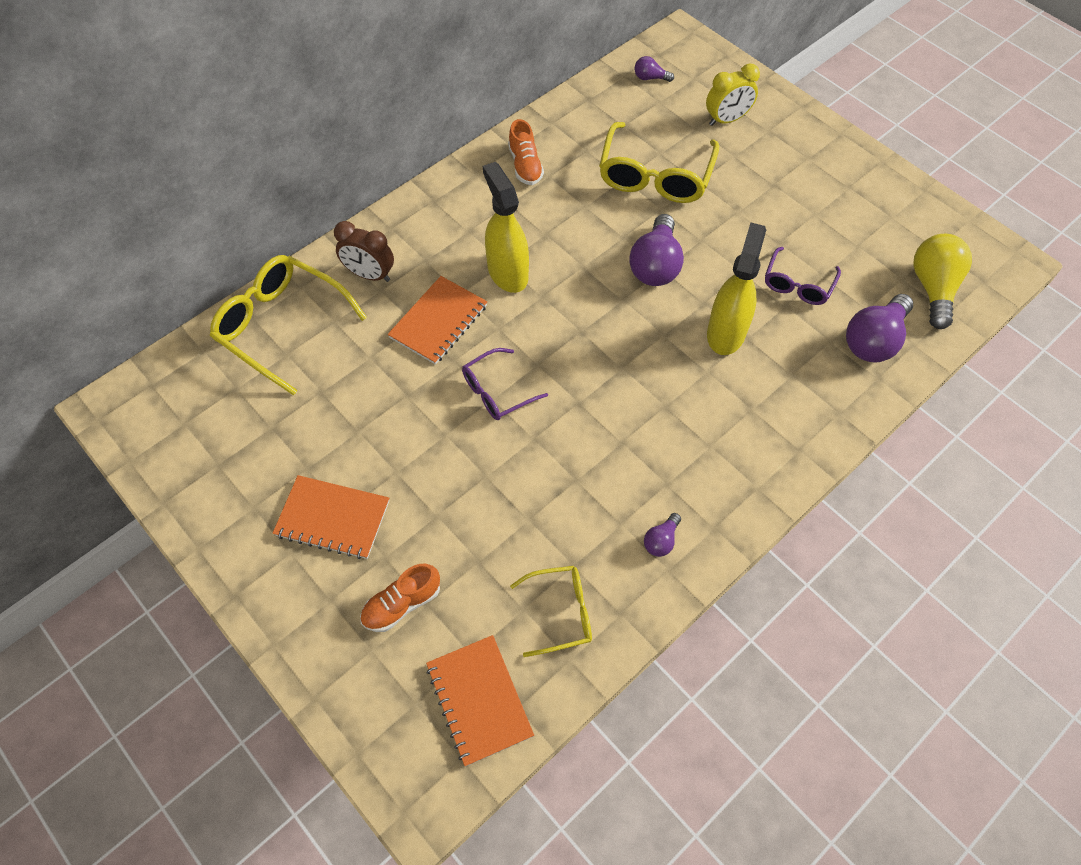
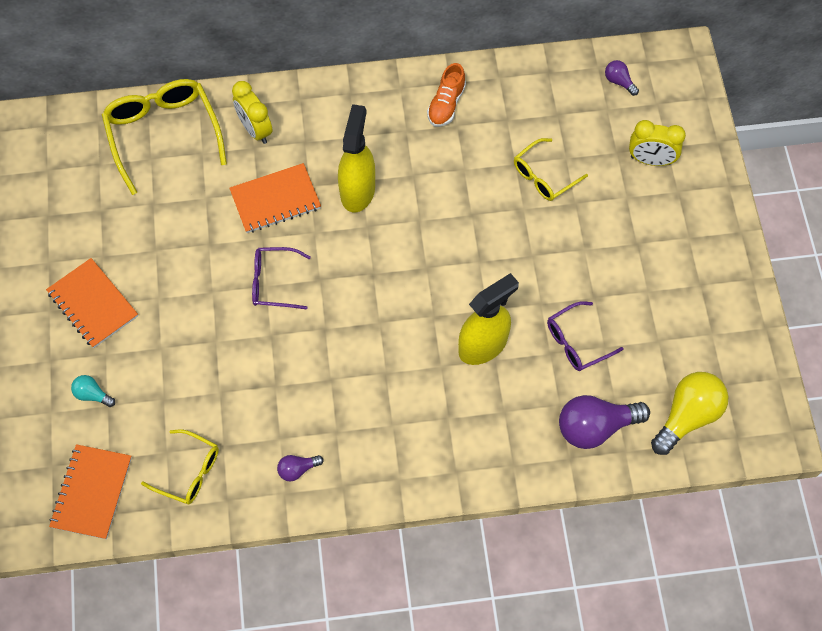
camera: 35 degrees right, 5 degrees up
(370, 275) = (255, 130): brown clock -> yellow clock
(402, 604) = (92, 395): orange shoe -> turquoise light bulb
(655, 176) = (544, 176): yellow glasses -> yellow glasses, size x0.57
(655, 265) = (476, 255): purple light bulb -> none

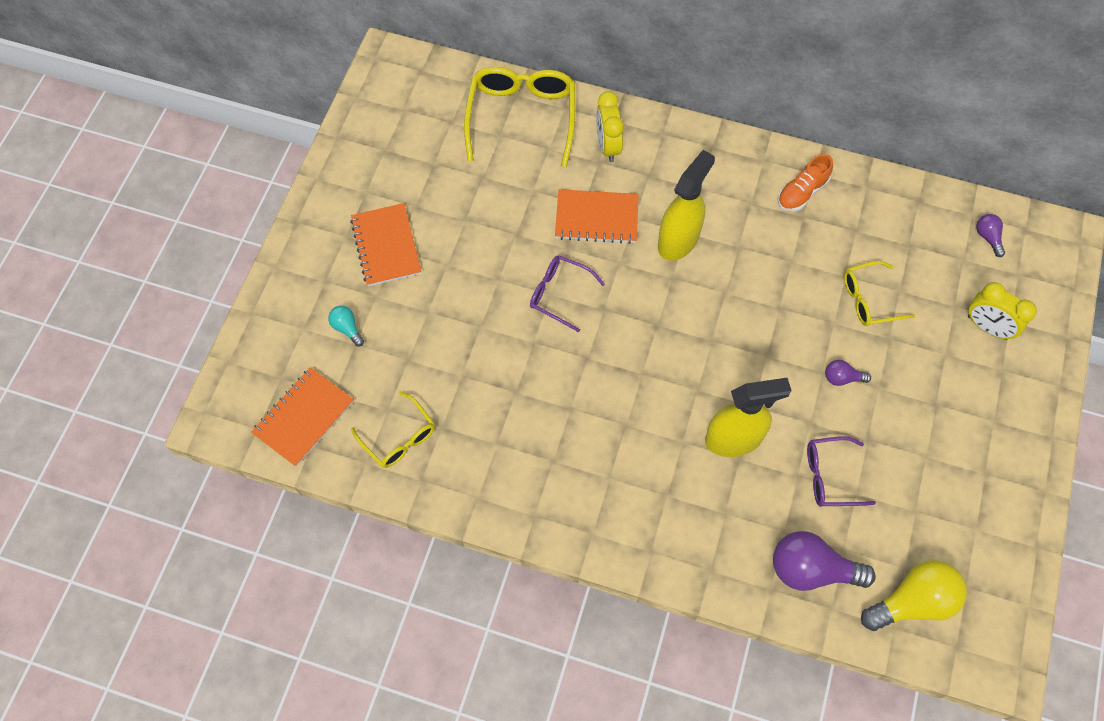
camera: 25 degrees right, 0 degrees up
(297, 469) = (500, 480): purple light bulb -> purple light bulb (842, 378)

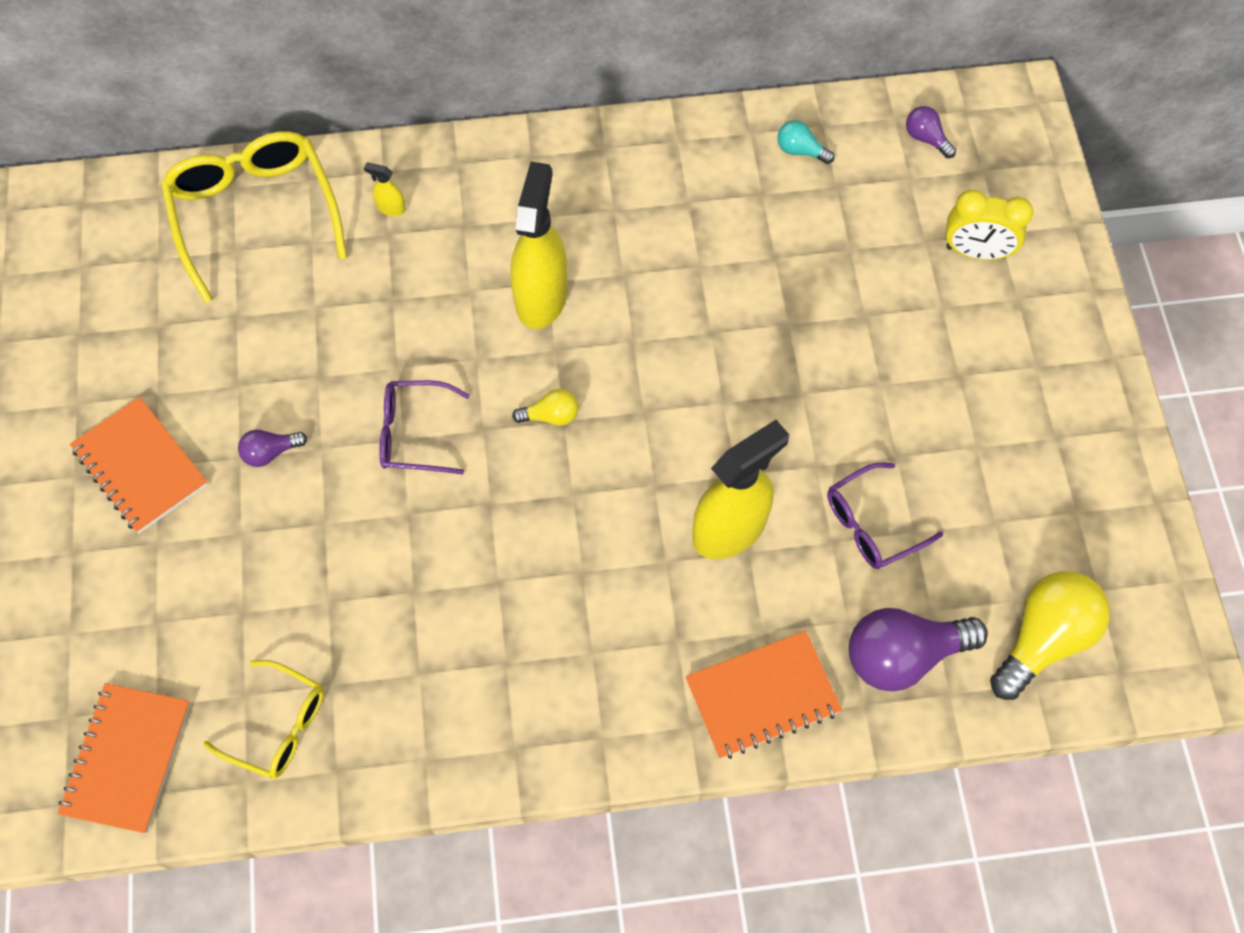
camera: 25 degrees left, 0 degrees up
(347, 328) = (134, 605): turquoise light bulb -> turquoise light bulb (800, 151)
(596, 218) = (419, 310): orange notebook -> orange notebook (762, 696)
(608, 146) = (391, 208): yellow clock -> yellow spray bottle
(650, 318) = (551, 416): none -> yellow light bulb
(802, 192) = (672, 171): orange shoe -> none
(842, 378) = (830, 390): purple light bulb -> purple light bulb (270, 452)
(869, 299) = (818, 276): yellow glasses -> none

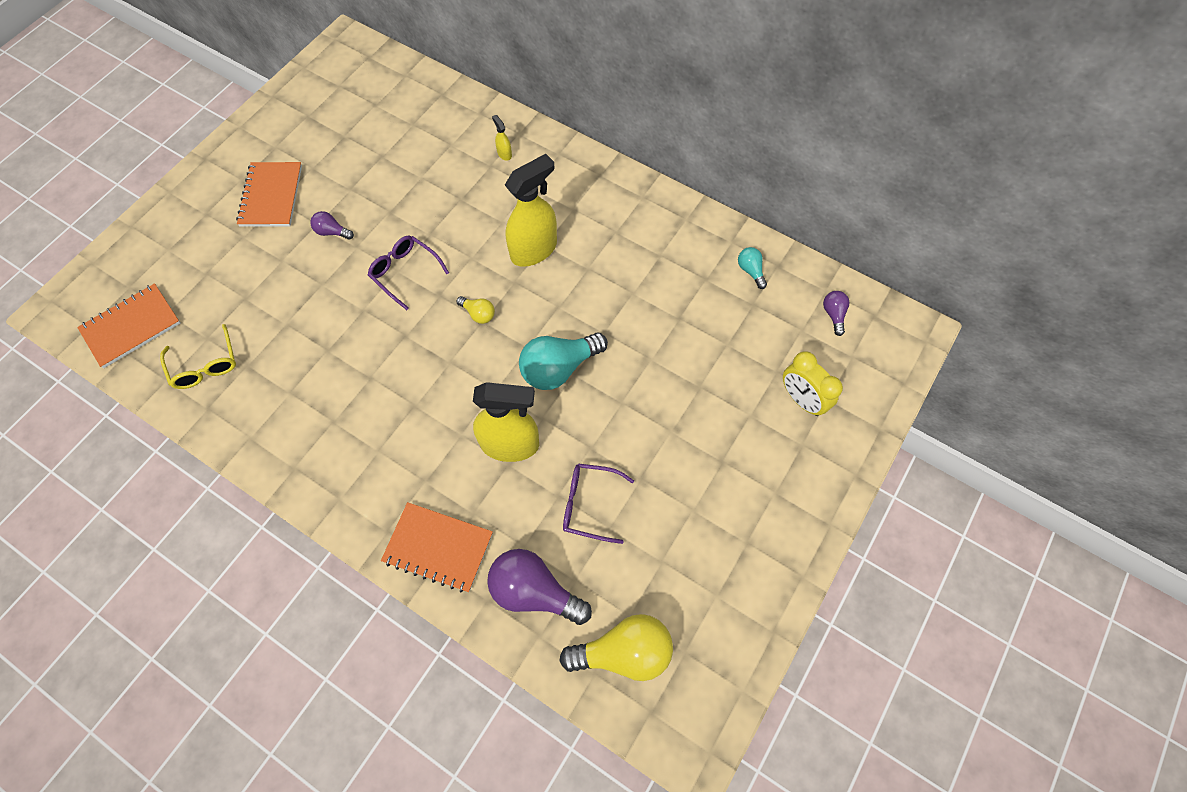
camera: 40 degrees right, 0 degrees up
(255, 214) = (438, 113): yellow glasses -> none
(701, 408) = (559, 368): none -> turquoise light bulb

